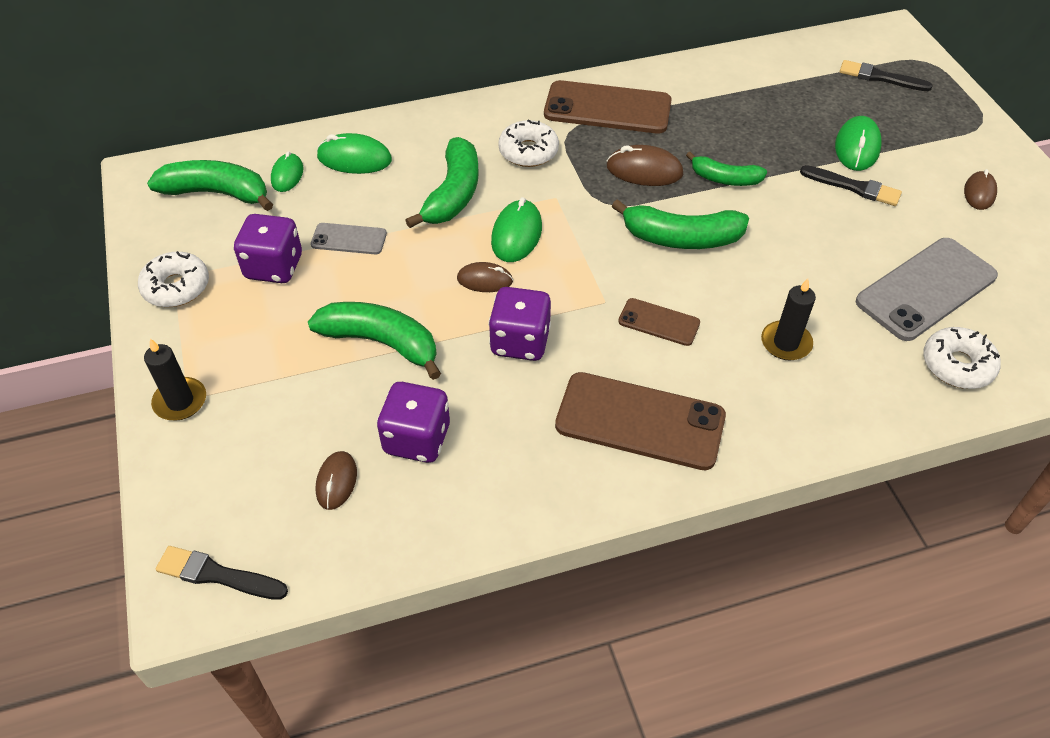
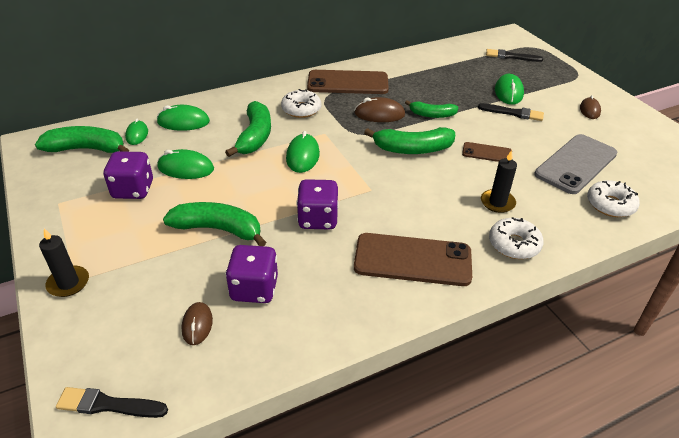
camera: 10 degrees left, 10 degrees down
(176, 287) = (60, 208): white donut -> white donut (514, 244)
(349, 239) = (186, 168): grey phone -> green mouse
(485, 280) = (286, 184): brown mouse -> none
(659, 322) = (410, 198): brown phone -> brown phone (487, 153)

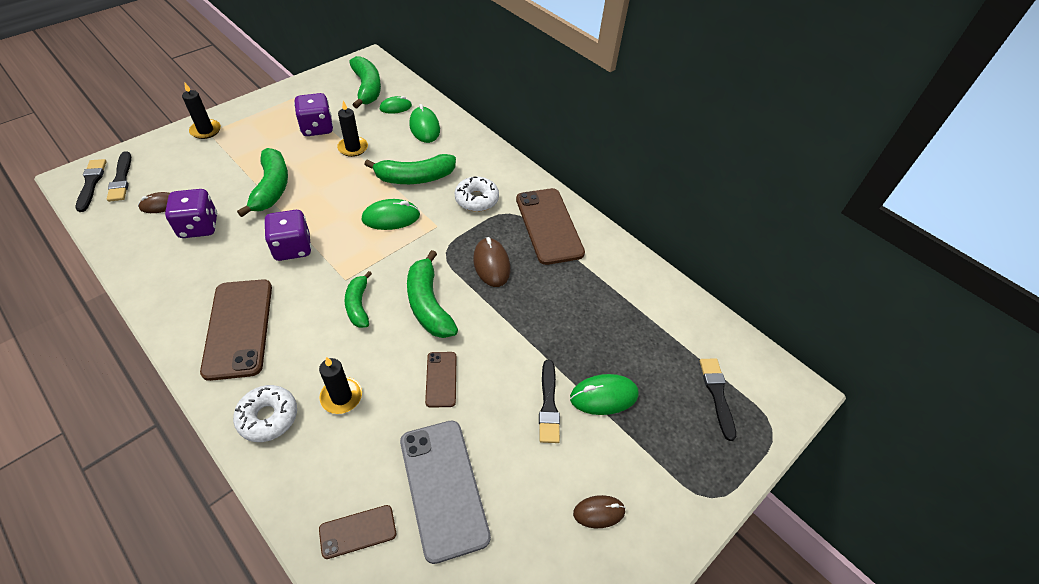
camera: 70 degrees right, 10 degrees up
(120, 369) = (121, 179): none -> black brush
(186, 168) = (353, 148): green mouse -> black candle
(432, 115) = (509, 314): green banana -> green banana (358, 305)
(575, 164) = (443, 488): grey phone -> grey phone turned 45 degrees clockwise
(610, 205) = (358, 531): white donut -> brown phone

